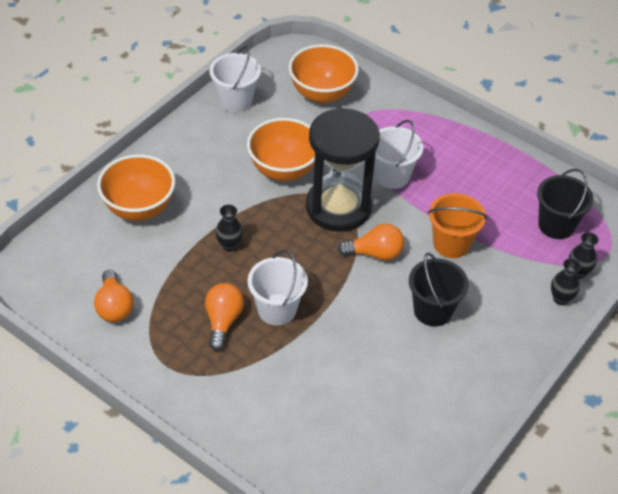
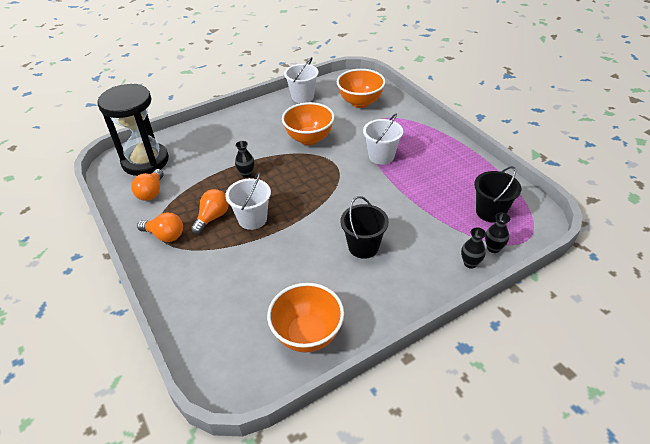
camera: 25 degrees right, 5 degrees down
(139, 208) = (205, 142): orange bowl -> orange bowl (307, 335)
(338, 207) = (333, 167): black hourglass -> black hourglass (145, 161)
(375, 253) = (342, 200): orange light bulb -> orange light bulb (165, 235)
(451, 244) = (401, 206): orange bucket -> none

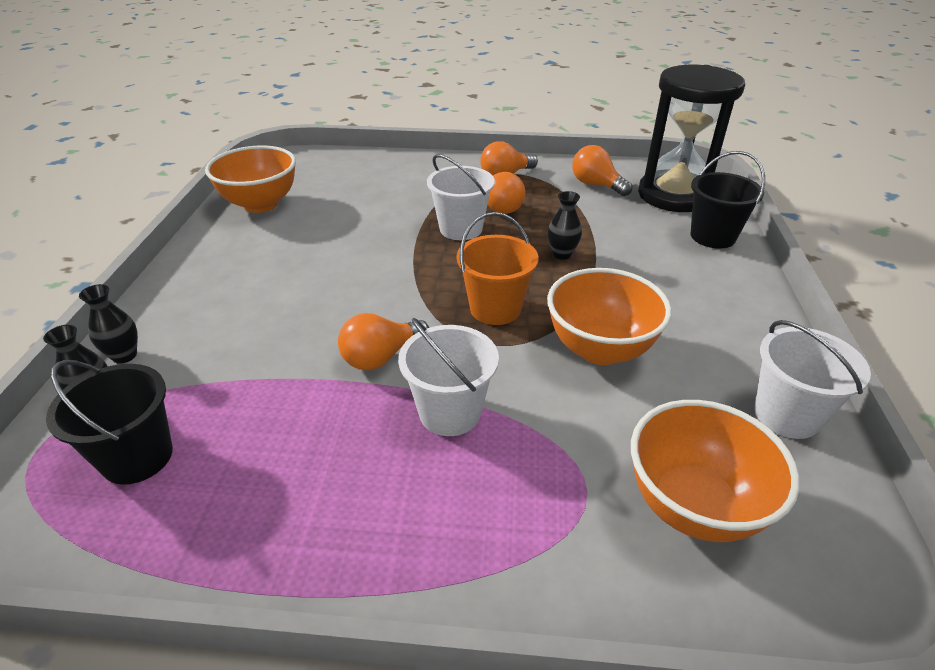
camera: 125 degrees right, 5 degrees down
(312, 174) = (495, 309): none -> orange bucket
(363, 247) = (297, 284): black bucket -> black bucket (712, 236)
(376, 187) = (381, 357): none -> orange light bulb

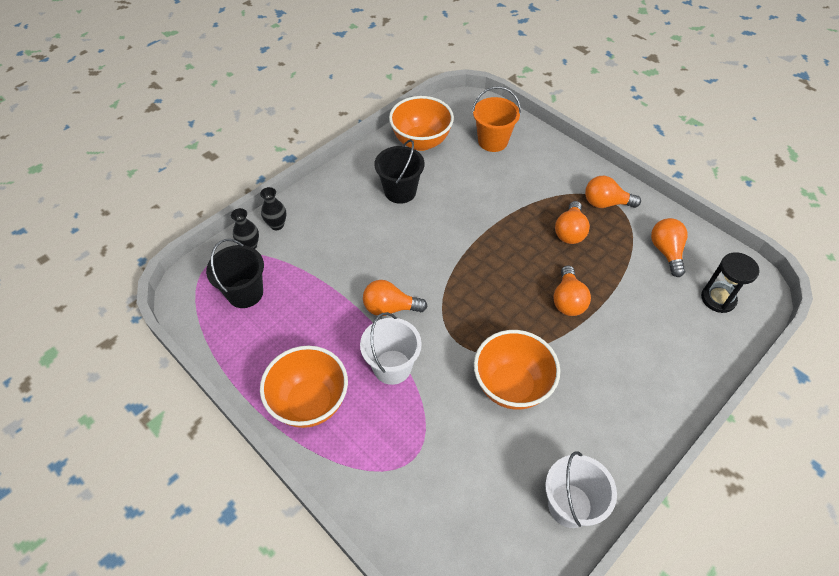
camera: 40 degrees right, 15 degrees up
(461, 229) = (523, 237): white bucket -> none
(495, 309) = (481, 316): orange bucket -> orange bucket (492, 141)
(562, 254) = (568, 300): black vase -> orange light bulb
(674, 195) = (718, 299): black hourglass -> black hourglass, size x0.52
(693, 506) = (454, 507): orange bowl -> orange bowl (310, 402)
(712, 236) = (698, 354): black bucket -> black bucket (400, 191)

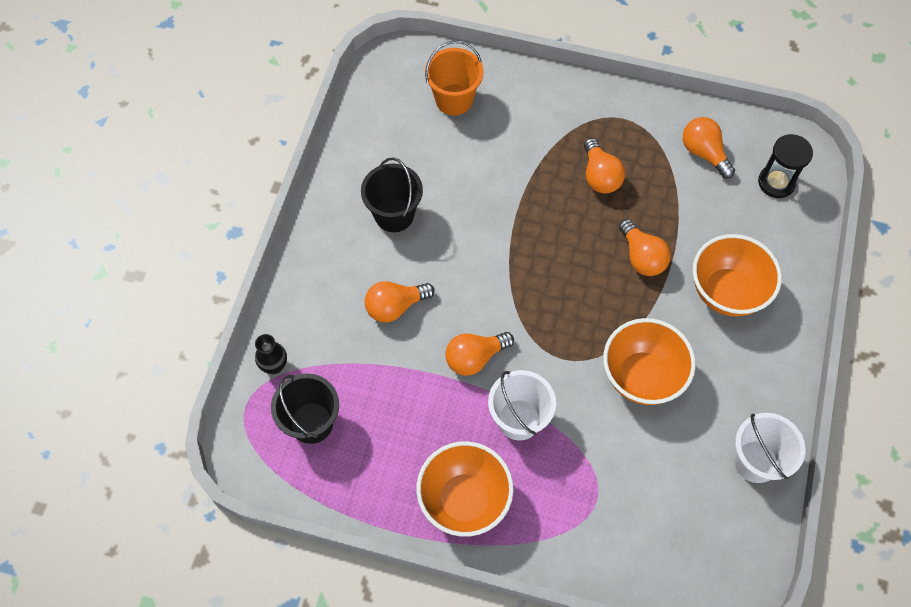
camera: 30 degrees left, 10 degrees up
(277, 225) = (286, 325): black vase -> none
(421, 142) = (375, 138): orange bowl -> orange bowl (726, 292)
(605, 203) = (616, 123): orange light bulb -> orange light bulb (395, 306)

